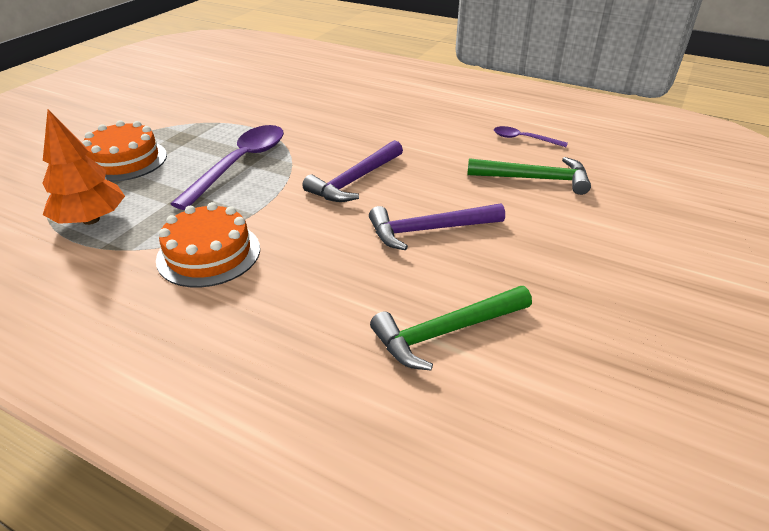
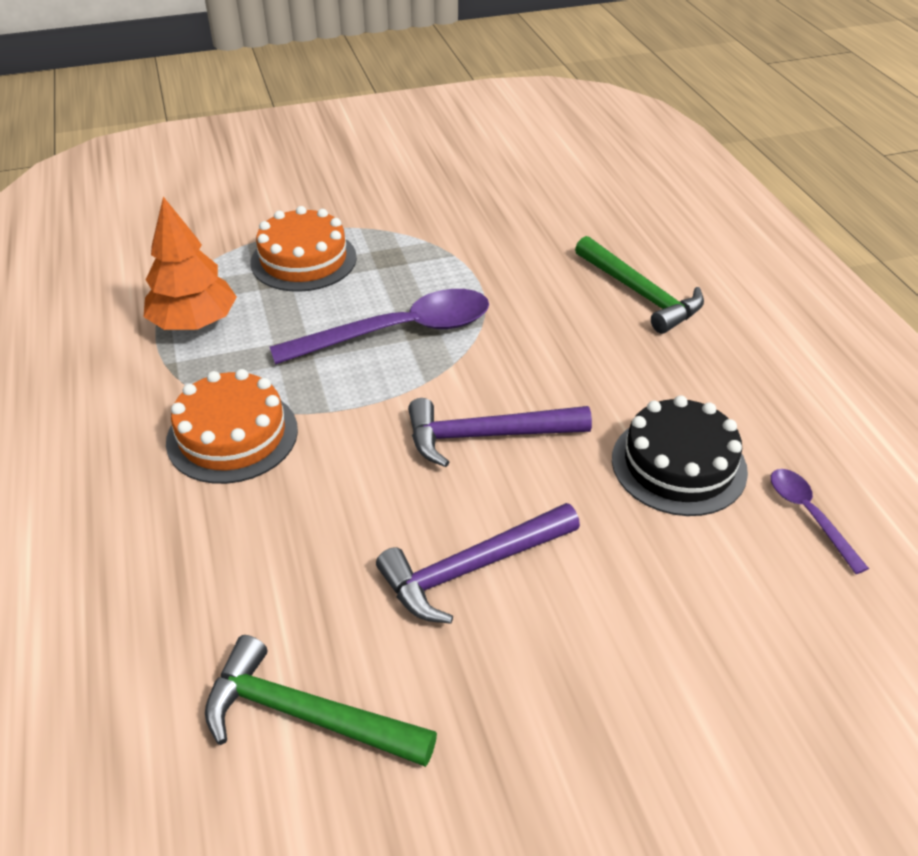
camera: 45 degrees right, 5 degrees up
(428, 230) = (471, 568): purple hammer -> purple hammer turned 60 degrees counterclockwise
(453, 148) = (678, 465): none -> black cake
(535, 179) = (722, 593): green hammer -> green hammer (640, 294)

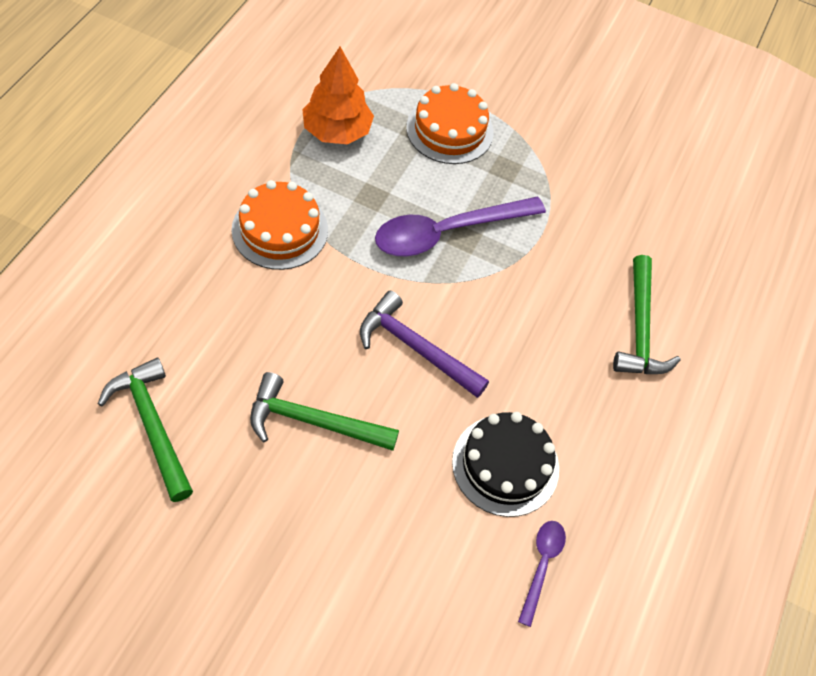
camera: 35 degrees right, 15 degrees up
(399, 332) = (447, 232): purple spoon -> purple spoon turned 135 degrees clockwise
(471, 568) = (313, 421): purple hammer -> green hammer

